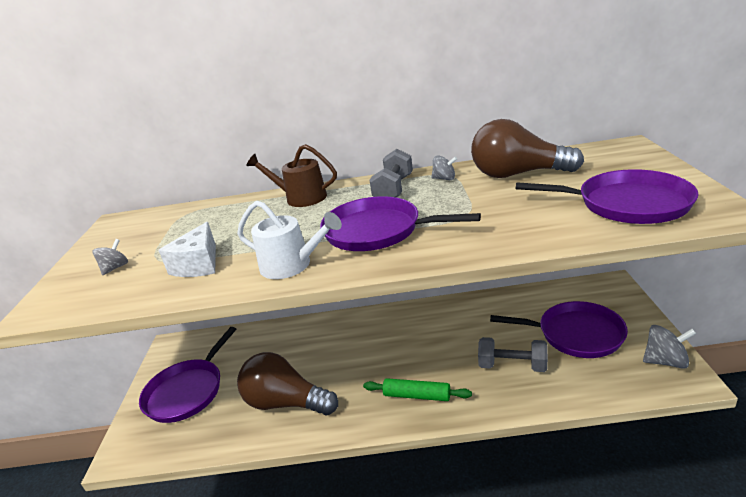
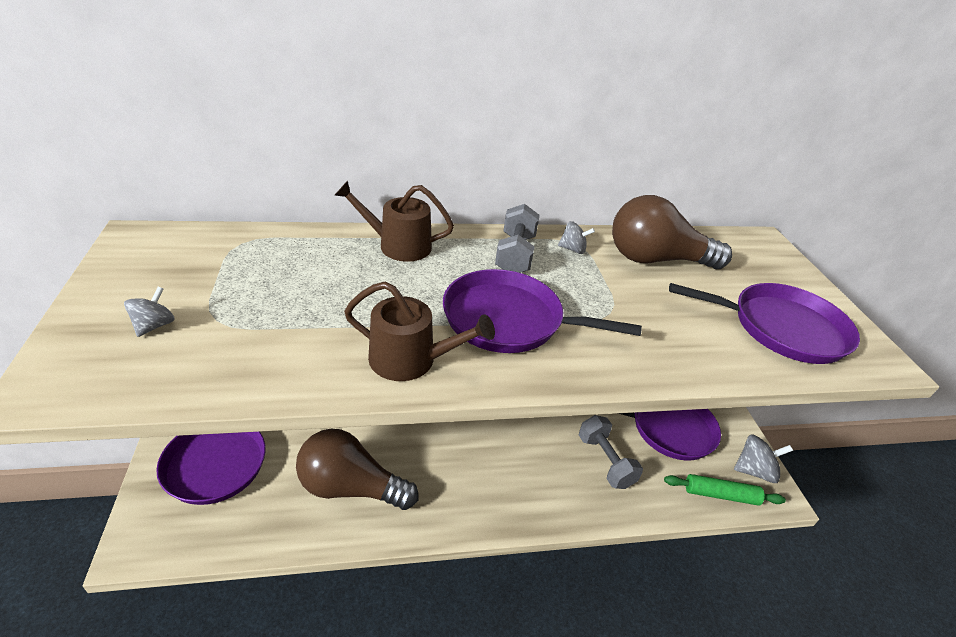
camera: 15 degrees left, 10 degrees up
(199, 265) = (280, 339): white cheese -> none
(291, 265) = (410, 360): white watering can -> brown watering can
(417, 395) = (505, 490): green rolling pin -> green rolling pin (720, 495)
(512, 366) = (605, 461): grey dumbbell -> grey dumbbell turned 60 degrees clockwise

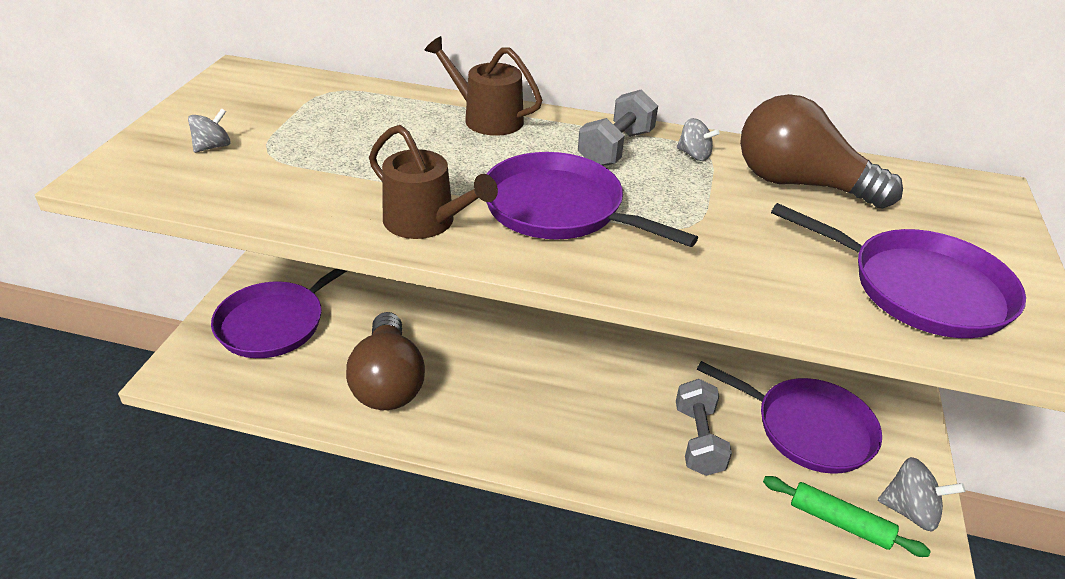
camera: 25 degrees right, 0 degrees up
(350, 487) = (388, 382): brown light bulb -> brown light bulb turned 135 degrees counterclockwise

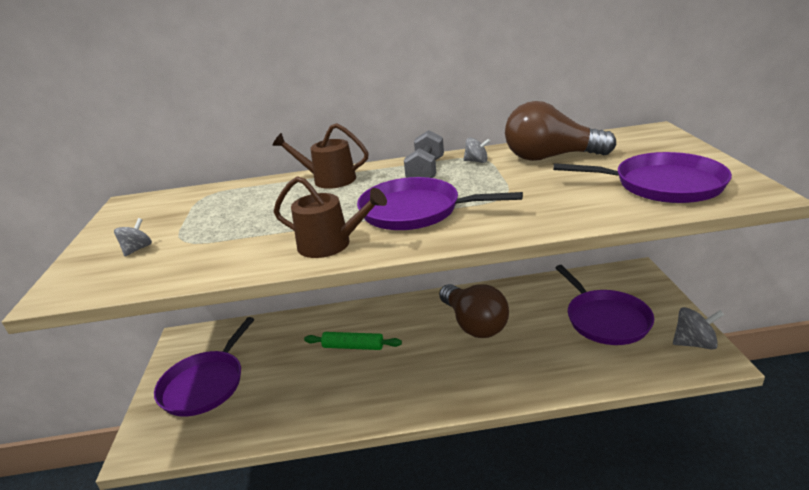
camera: 15 degrees left, 10 degrees down
(388, 382) = (313, 393): brown light bulb -> brown light bulb (474, 324)
(698, 440) = (544, 351): grey dumbbell -> none
(808, 428) = (605, 319): purple pan -> purple pan turned 60 degrees clockwise
(839, 522) = (660, 366): green rolling pin -> green rolling pin (353, 347)

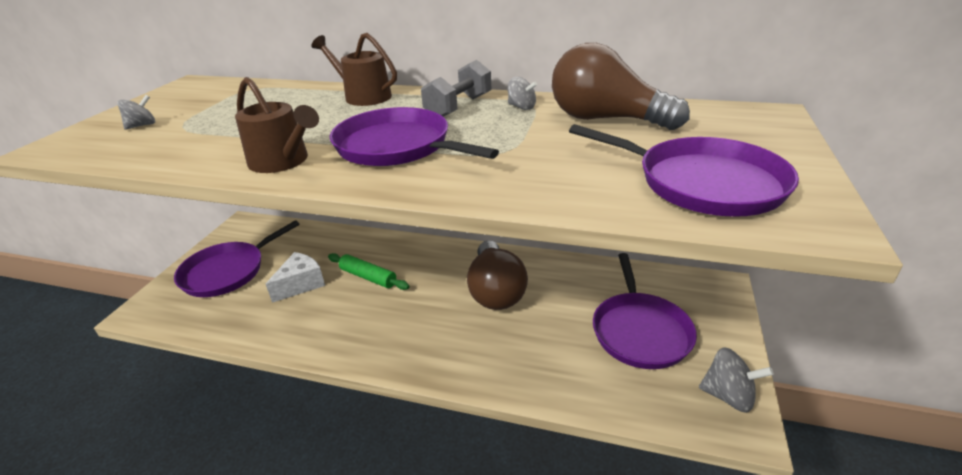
camera: 20 degrees right, 5 degrees up
(293, 372) = (301, 284): none -> white cheese

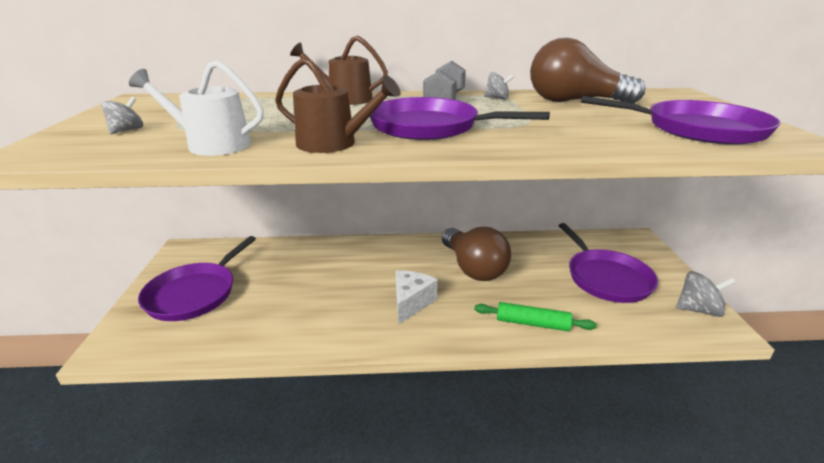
camera: 20 degrees left, 5 degrees down
(186, 151) = (212, 144): none -> white watering can
(301, 284) = (285, 292): white cheese -> white cheese (411, 303)
(368, 277) = (350, 275): green rolling pin -> green rolling pin (532, 323)

